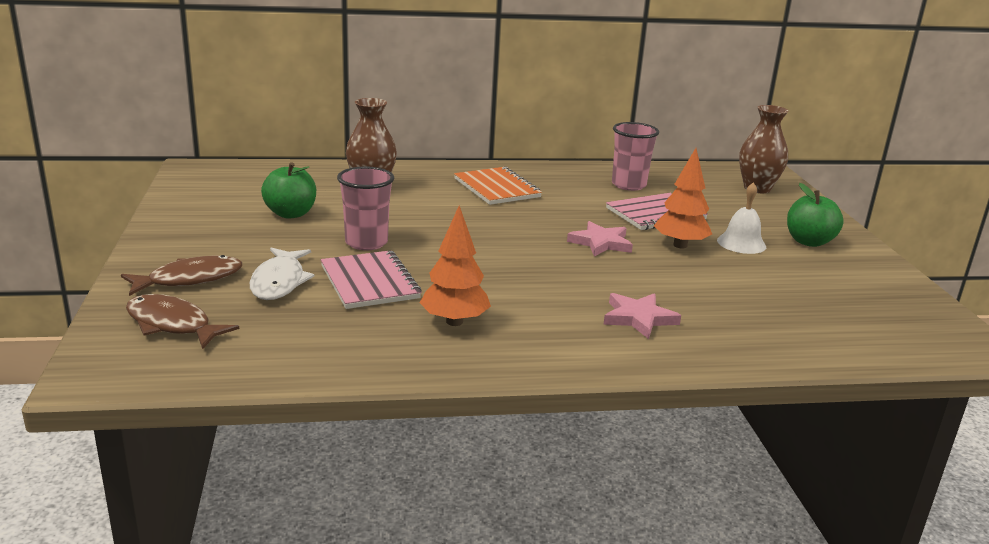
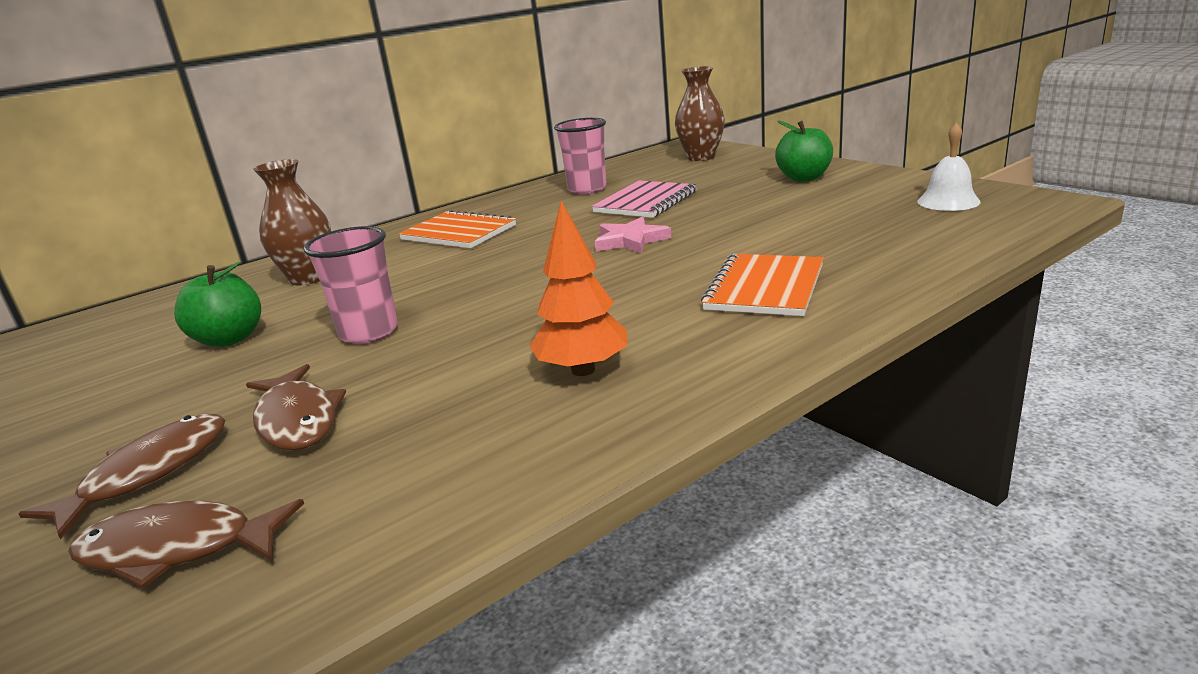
camera: 25 degrees left, 0 degrees up
(279, 282) = (297, 420): white fish -> brown fish
(369, 282) = (424, 371): pink notebook -> none
(638, 318) = (765, 288): pink star -> orange notebook
(680, 245) = (705, 217): orange tree -> none
(741, 243) = (753, 197): white bell -> white bell (948, 201)

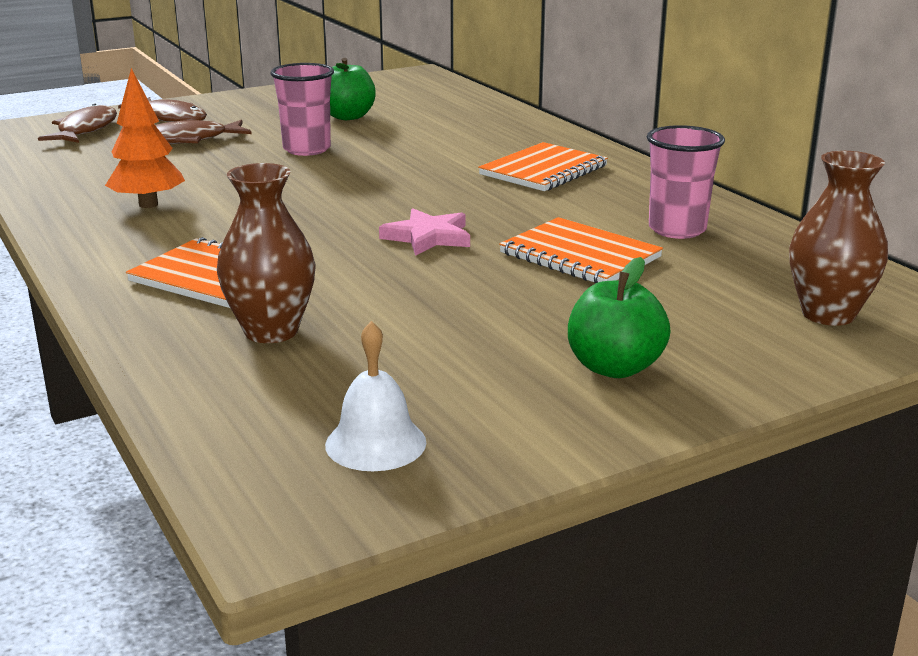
camera: 95 degrees right, 0 degrees up
(309, 278) = (462, 127): brown vase -> brown vase (271, 331)
(645, 202) = (580, 255): pink notebook -> orange notebook

